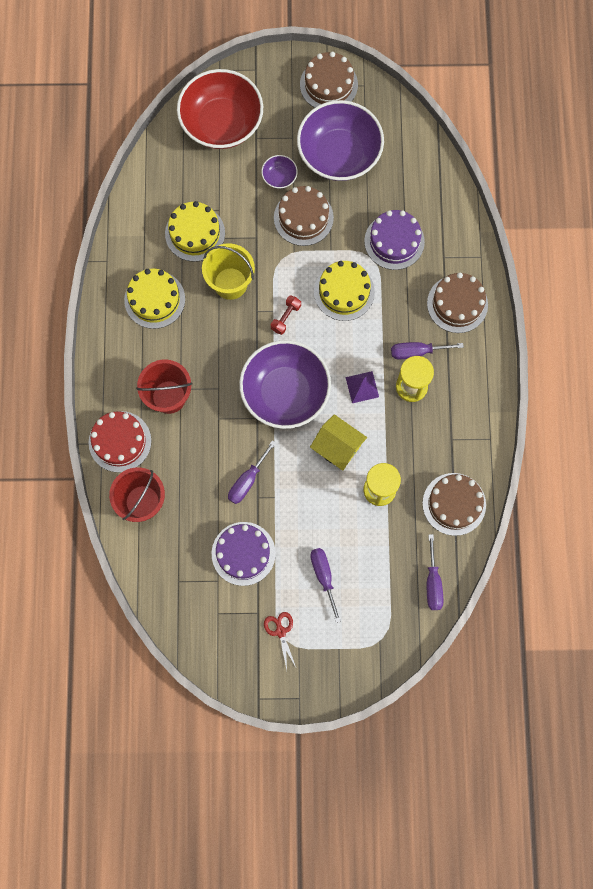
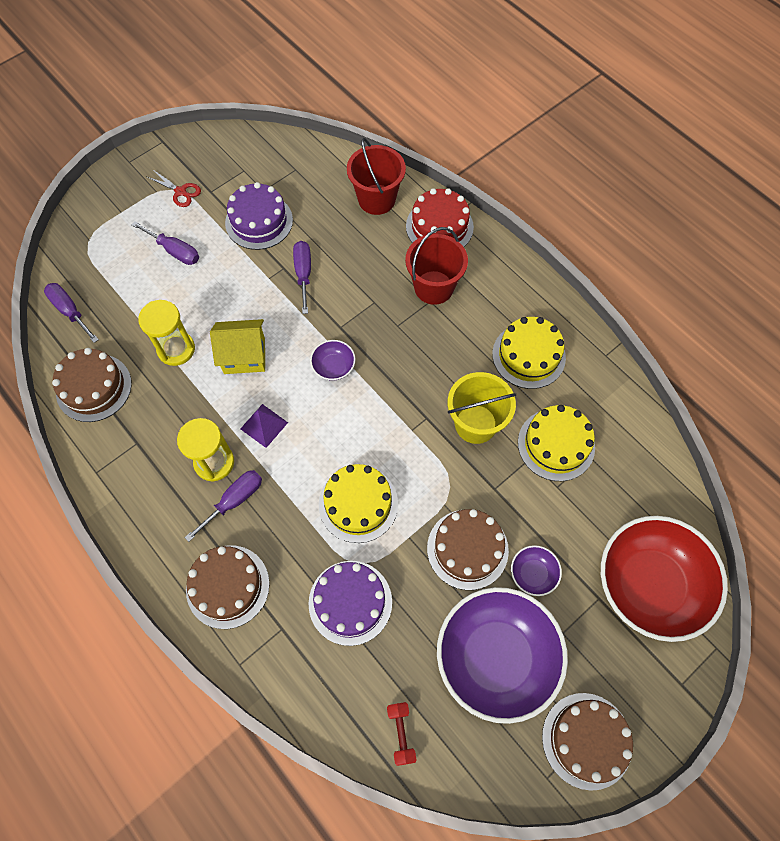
camera: 140 degrees right, 10 degrees down
(285, 392) = (333, 366): purple bowl -> purple bowl, size x0.42
(286, 317) = (393, 433): red dumbbell -> red dumbbell (401, 733)

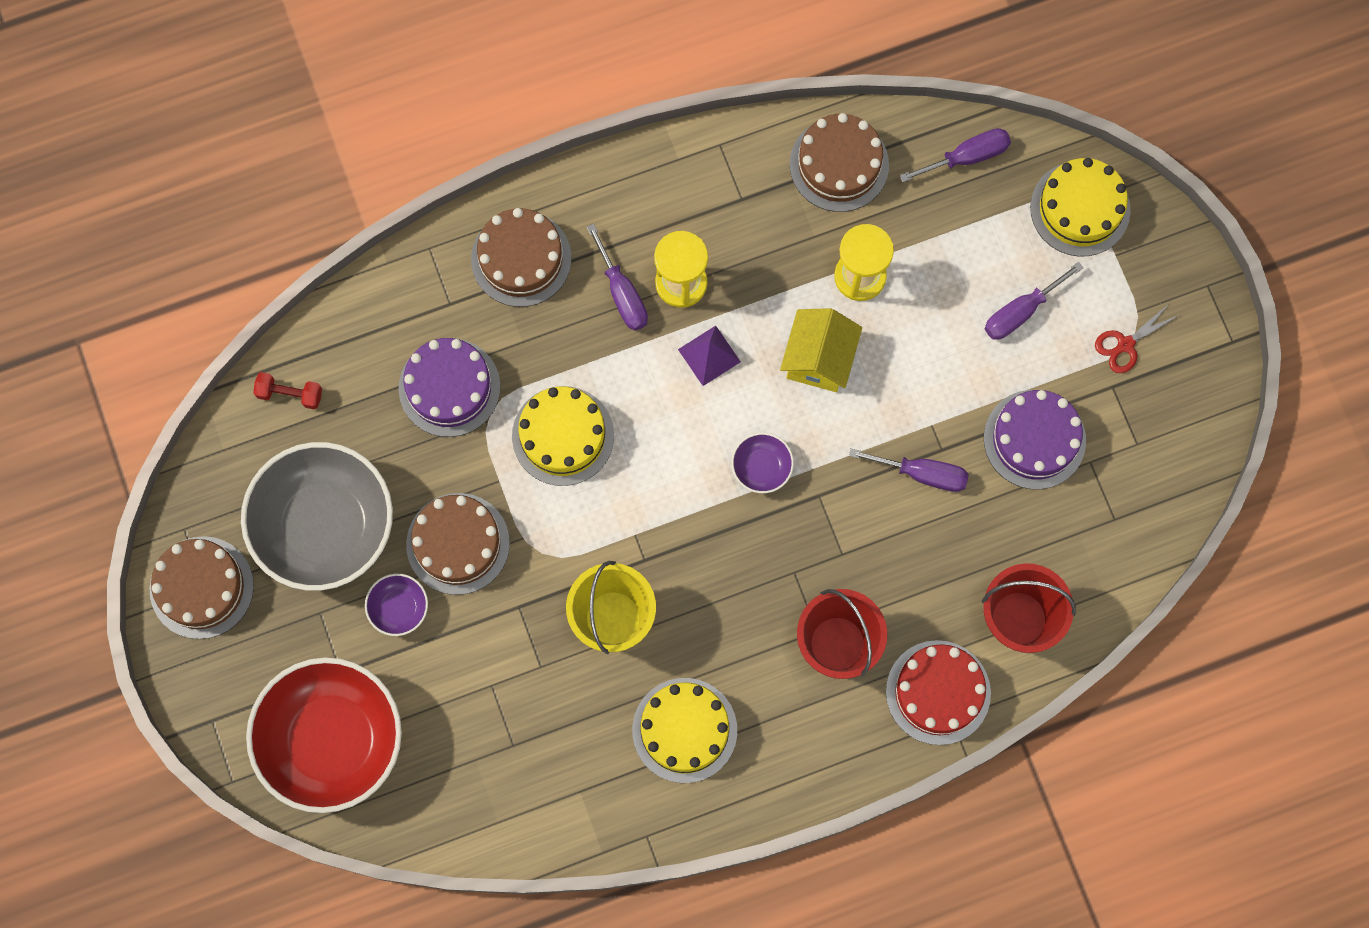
camera: 110 degrees right, 10 degrees up
(496, 657) = (324, 526): purple bowl -> grey bowl
(556, 444) = (546, 709): yellow cake -> yellow cake (1080, 208)

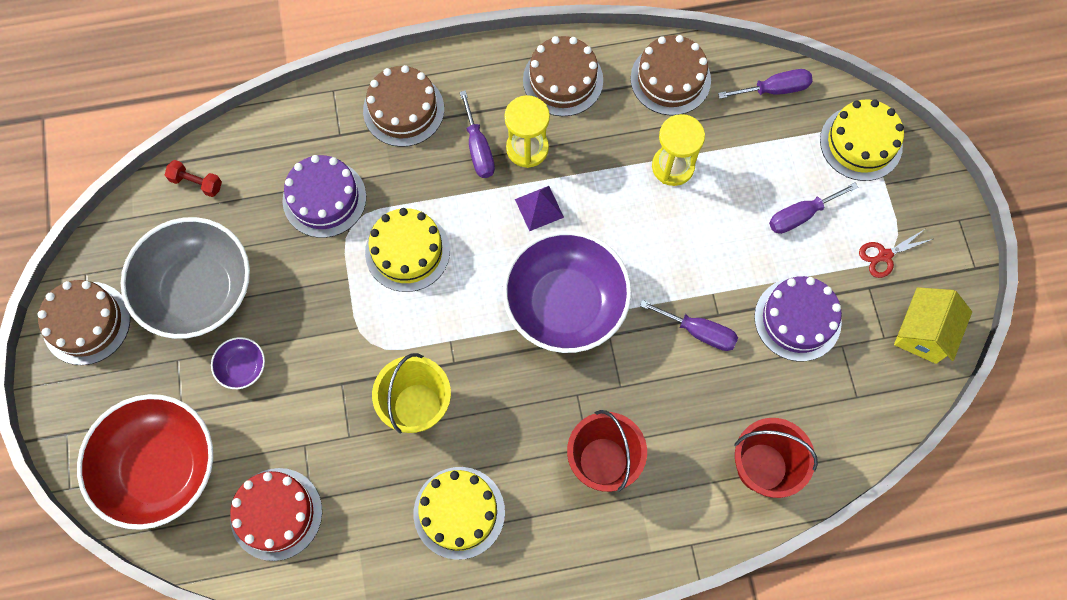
camera: 10 degrees right, 5 degrees down
(458, 543) = (303, 323): brown cake -> brown cake (563, 80)
(761, 467) = (565, 304): purple bowl -> purple bowl, size x2.38
(819, 359) = (628, 225): yellow house -> yellow house (923, 333)
(938, 692) = (683, 518): red cake -> red cake (276, 514)

